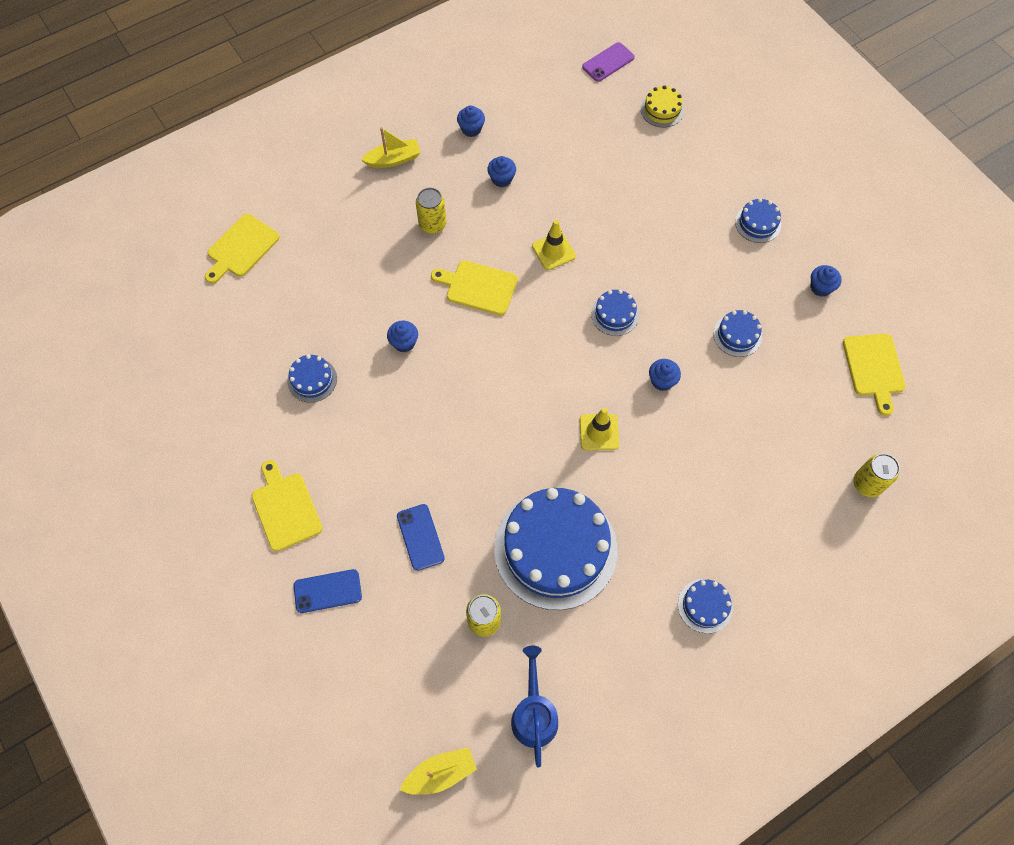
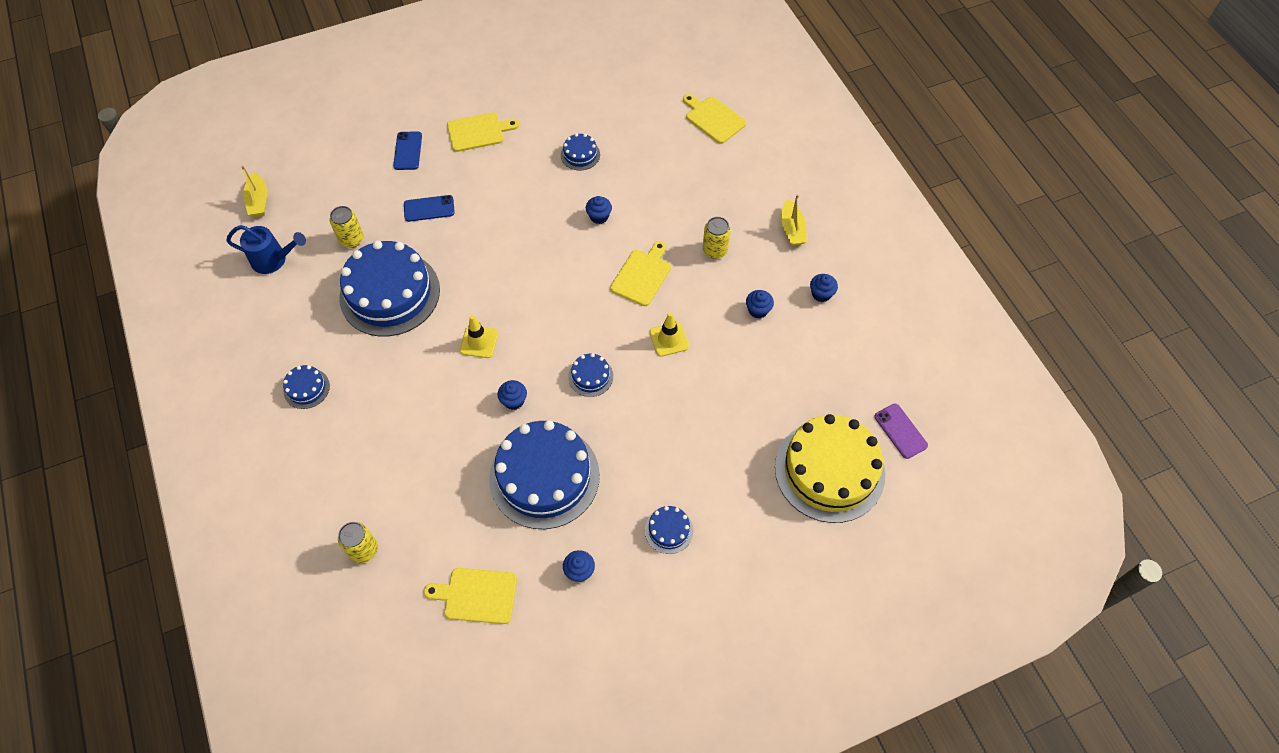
camera: 100 degrees right, 5 degrees down
(662, 110) = (829, 470): yellow cake -> yellow cake, size x2.31
(737, 335) = (544, 476): blue cake -> blue cake, size x2.31

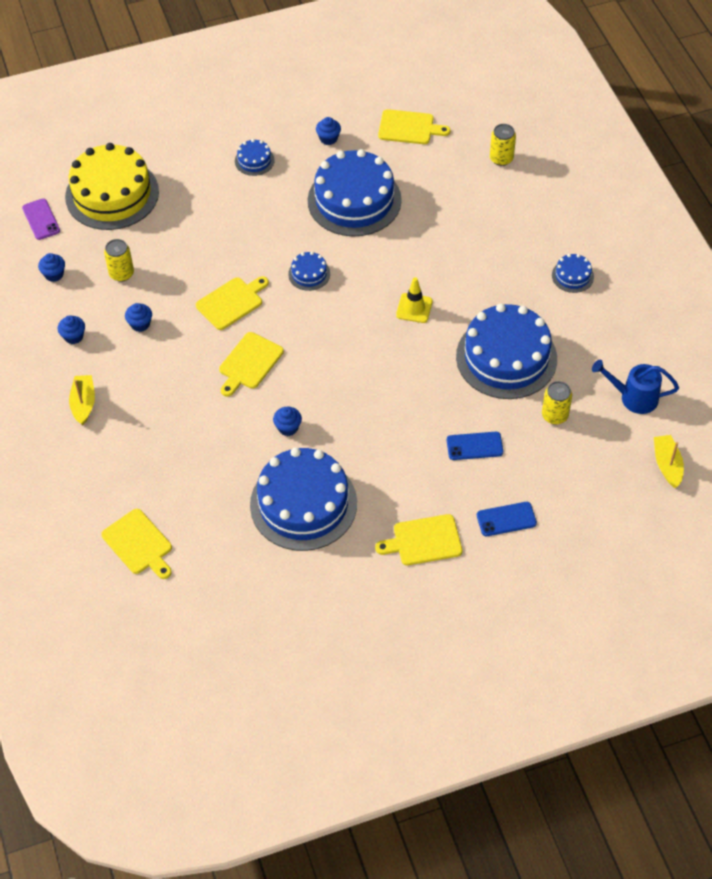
camera: 175 degrees left, 5 degrees down
(408, 151) = (506, 519): blue phone -> blue phone turned 75 degrees clockwise
(514, 401) = (380, 257): blue cupcake -> blue cupcake (54, 274)
(580, 155) = (303, 504): blue cake -> blue cake, size x2.31
(669, 339) = (231, 302): yellow traffic cone -> yellow cutting board
(715, 250) = (170, 385): yellow can -> yellow can (121, 273)

